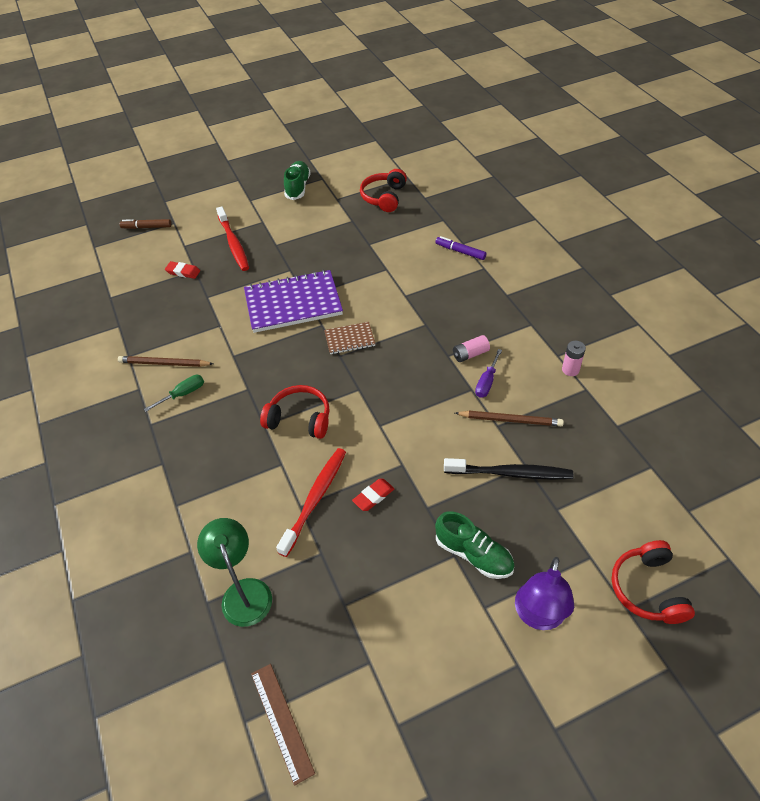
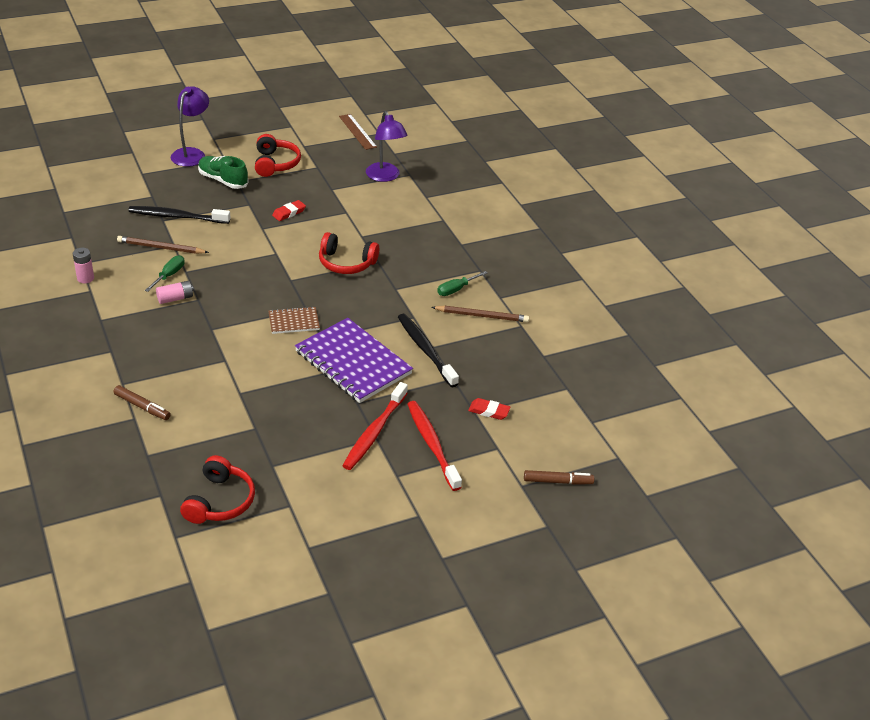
camera: 175 degrees right, 10 degrees down
(226, 321) = (425, 350): none -> black toothbrush
(243, 592) = (385, 177): green lamp -> purple lamp
(293, 303) = (353, 362): purple notebook -> purple notebook turned 60 degrees clockwise
(298, 187) = (347, 533): green shoe -> none
(315, 499) = (334, 215): red toothbrush -> red toothbrush (374, 432)
(460, 251) = (142, 407): purple marker -> brown marker
(487, 382) = (169, 275): purple screwdriver -> green screwdriver
(647, 589) = (113, 158): red headphones -> red headphones (275, 164)

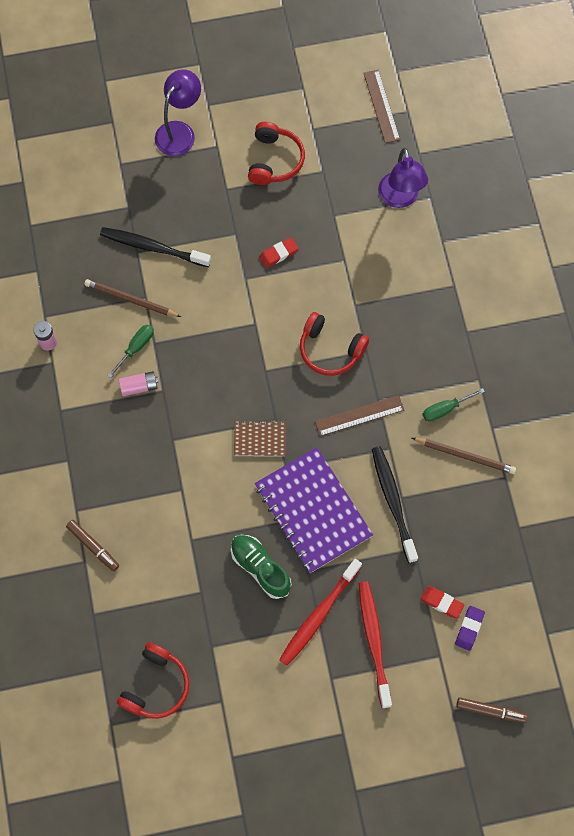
camera: 15 degrees right, 30 degrees up
(223, 180) = (210, 186): green shoe -> green shoe (260, 568)
(381, 299) = (359, 415): none -> brown ruler
(519, 426) = (469, 628): none -> purple eraser

